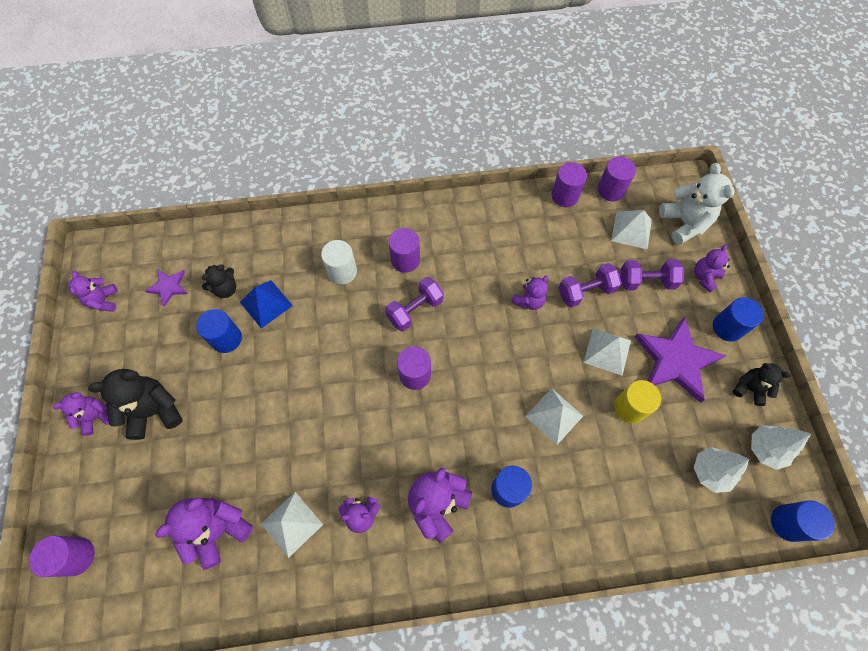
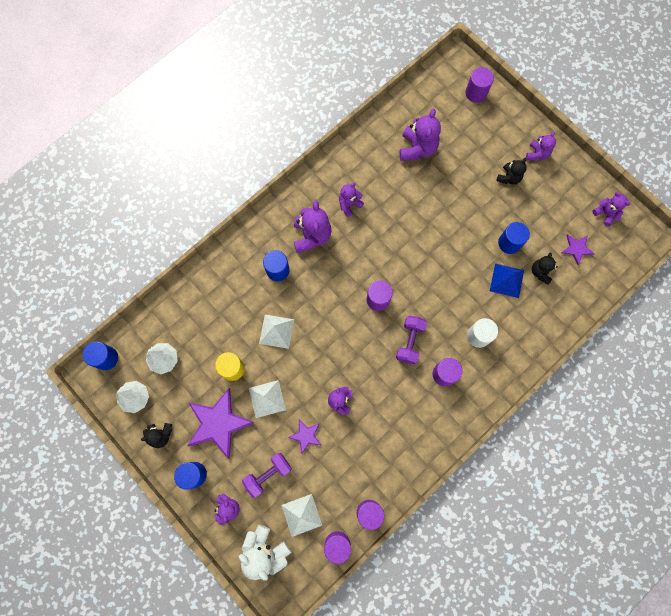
camera: 145 degrees right, 10 degrees up
(154, 411) = (508, 177): black teddy bear -> black teddy bear, size x0.60
(291, 524) = (382, 176): white pyramid -> none
(585, 291) = (306, 436): purple dumbbell -> purple star

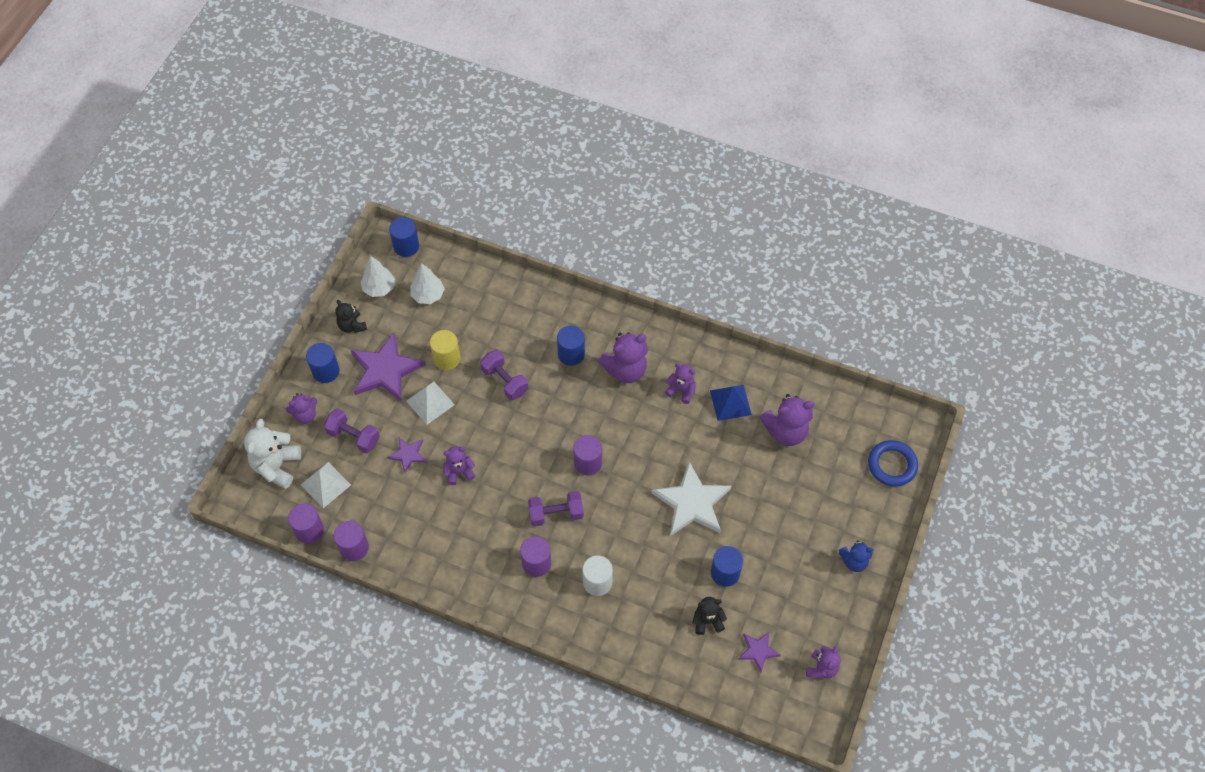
camera: 65 degrees right, 15 degrees down
(276, 331) = (505, 381): white pyramid -> purple dumbbell
(445, 240) = (692, 503): none -> white star
(476, 93) = (892, 465): purple cylinder -> blue ring
(507, 280) = (678, 587): blue pyramid -> blue pyramid (730, 402)
(508, 177) = (805, 541): black teddy bear -> none
(537, 154) = (854, 561): purple teddy bear -> blue teddy bear

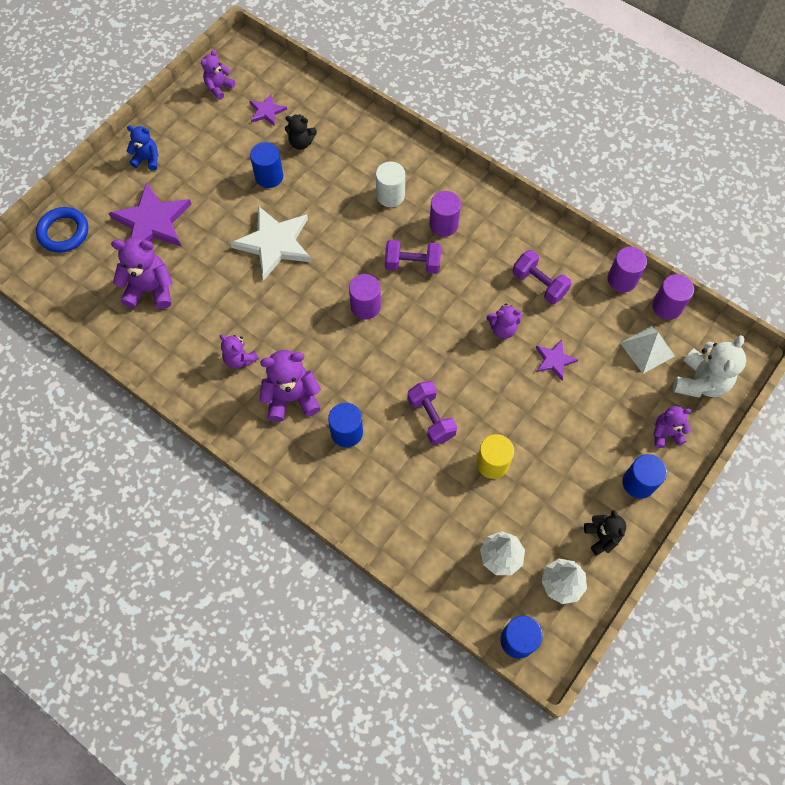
camera: 165 degrees left, 5 degrees up
(353, 436) = (612, 395): purple dumbbell -> purple dumbbell (539, 284)
(385, 370) = (567, 466): purple star -> purple star (152, 222)
(430, 402) = (521, 413): white pyramid -> none
(730, 402) = (193, 333): blue pyramid -> none

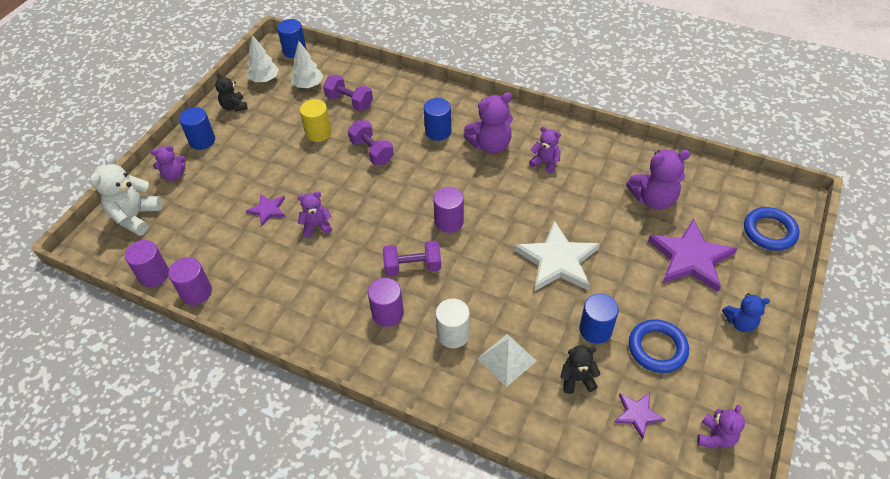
camera: 170 degrees right, 15 degrees down
(226, 153) = (657, 348): none -> blue ring
(539, 284) = (282, 272): purple dumbbell -> purple dumbbell (349, 102)
(647, 349) = (180, 234): white pyramid -> white pyramid (506, 359)

